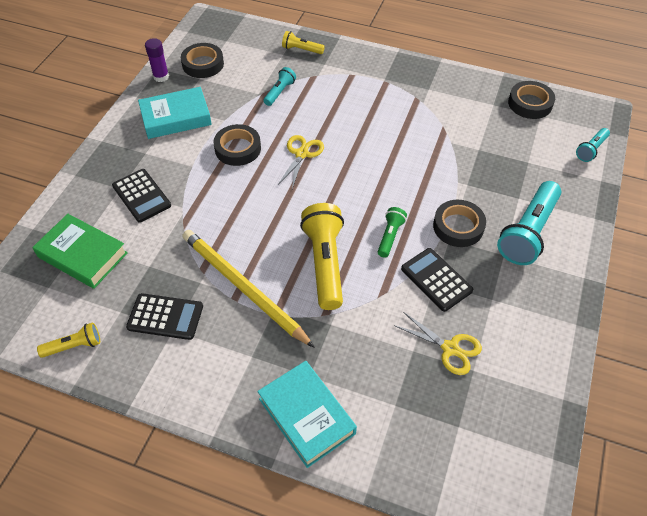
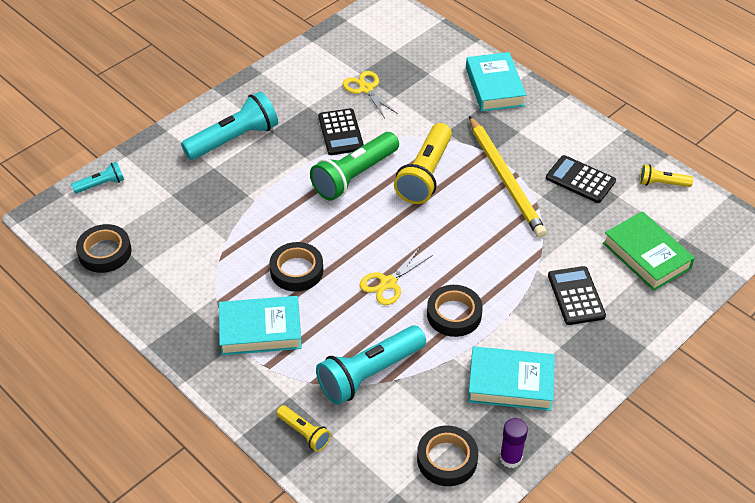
camera: 155 degrees left, 5 degrees down
(280, 92) = (369, 373): turquoise flashlight -> turquoise flashlight, size x1.96
(373, 93) = (260, 330): none -> turquoise book
(390, 236) = (354, 176): green flashlight -> green flashlight, size x1.96
(458, 226) = (289, 163): black tape -> black tape (296, 270)

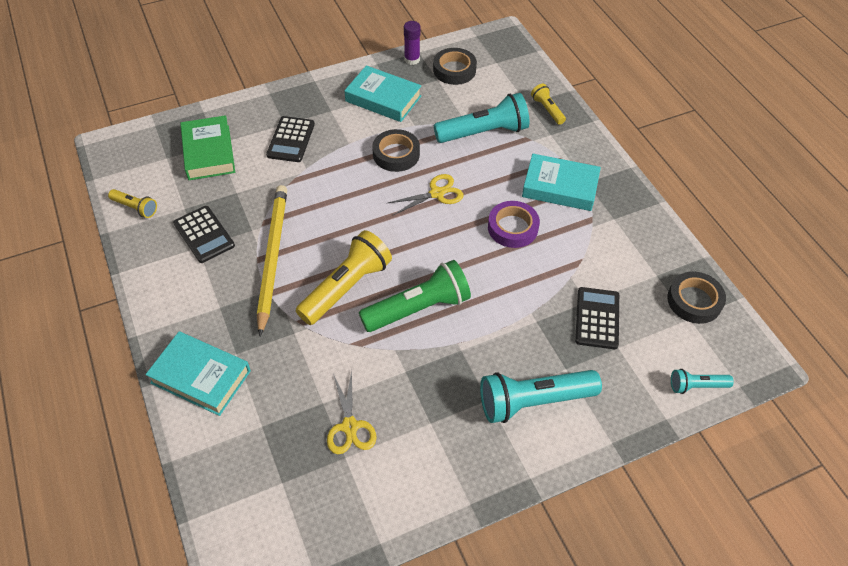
camera: 160 degrees left, 5 degrees up
(296, 270) = (512, 228): black tape -> purple tape
(340, 132) = (408, 370): black calculator -> black calculator (597, 318)
(494, 87) = (200, 377): turquoise book -> turquoise book turned 75 degrees counterclockwise

